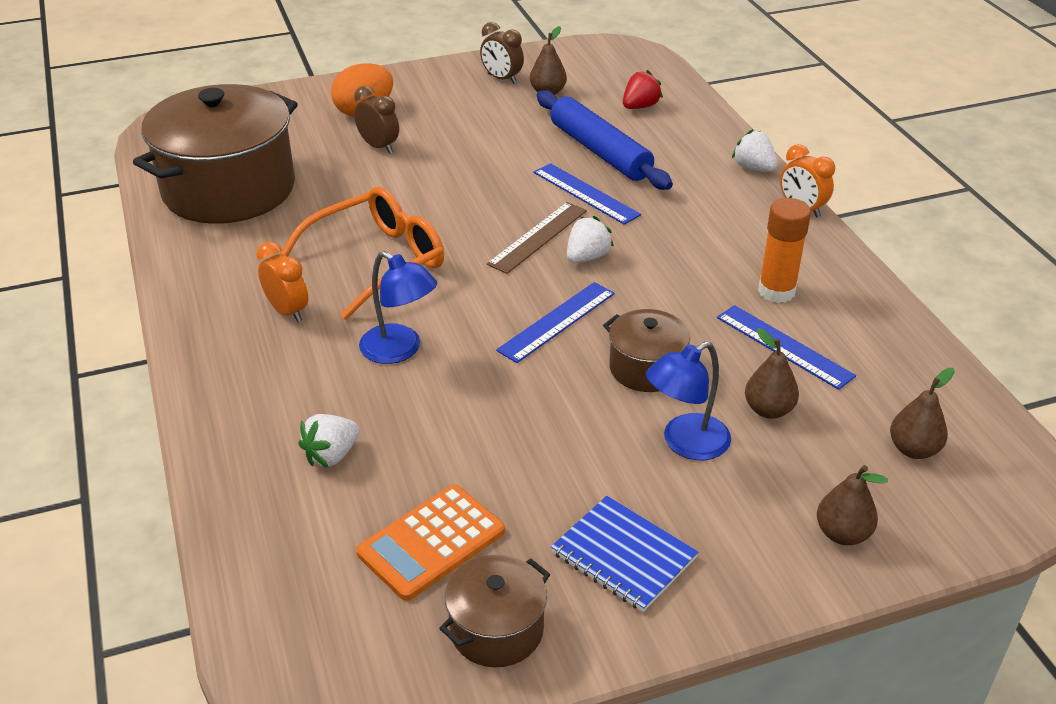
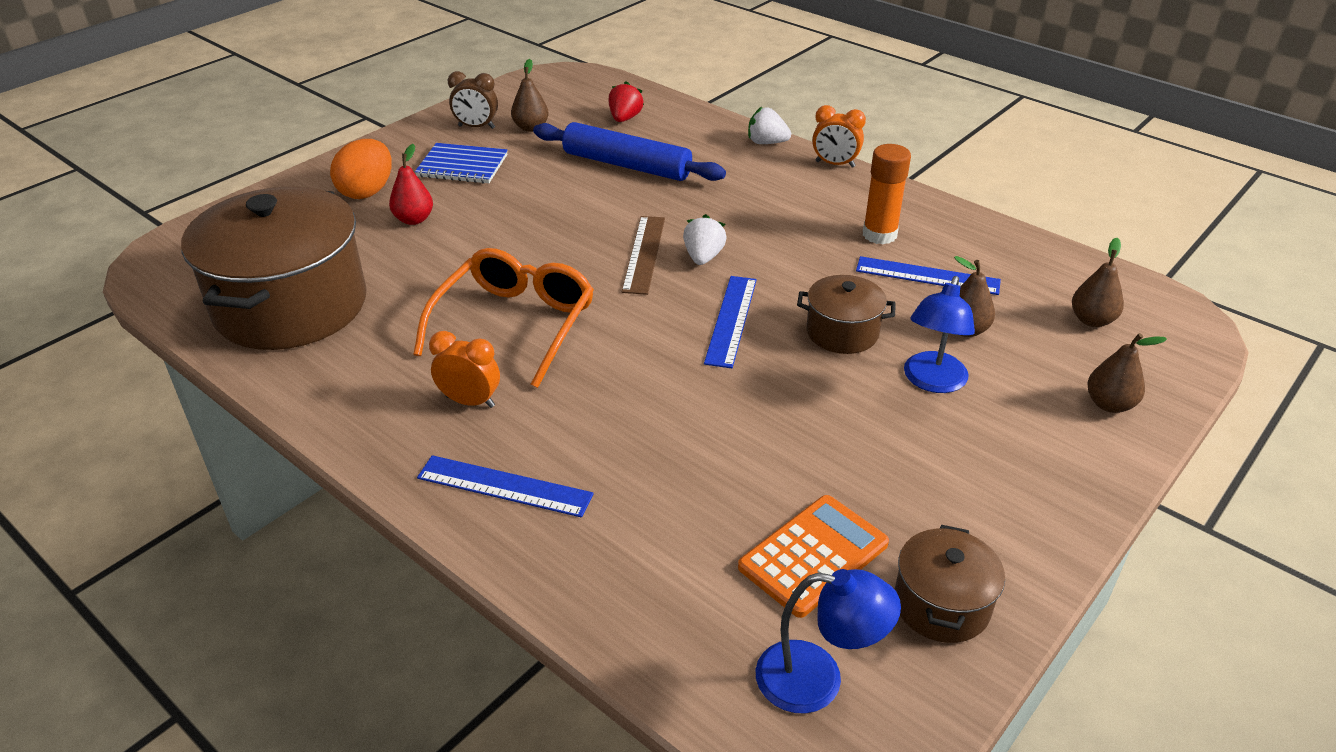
camera: 30 degrees left, 0 degrees up
(331, 455) = (646, 518): white strawberry -> none
(379, 147) = (414, 219): brown clock -> red pear
(399, 350) = (616, 397): blue lamp -> blue lamp (817, 679)
(431, 542) = (813, 555): orange calculator -> orange calculator turned 150 degrees counterclockwise
(585, 193) = (649, 204): blue ruler -> blue ruler (504, 486)
(623, 555) = (976, 493): blue notebook -> blue notebook (462, 166)

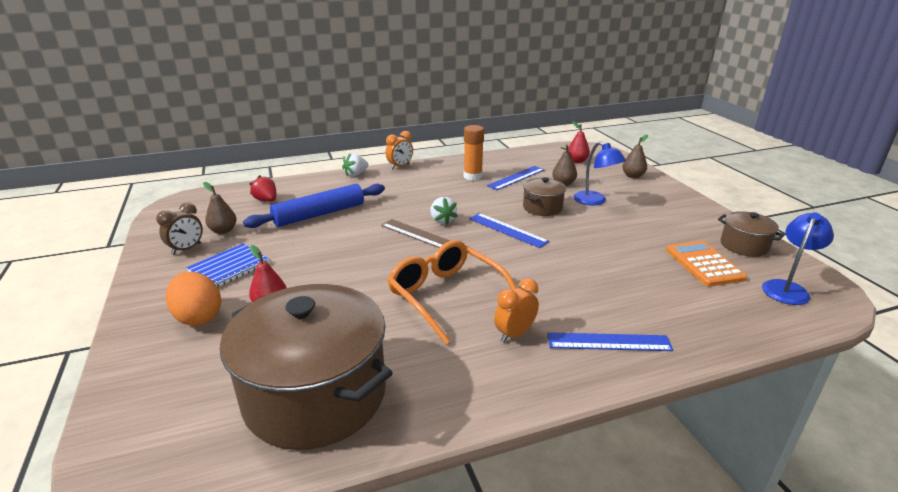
camera: 60 degrees left, 10 degrees down
(504, 486) = (608, 342): blue ruler -> blue ruler turned 45 degrees clockwise
(703, 257) = (442, 220): white strawberry -> white strawberry turned 150 degrees counterclockwise
(1091, 320) = (577, 161): brown pear -> red pear

